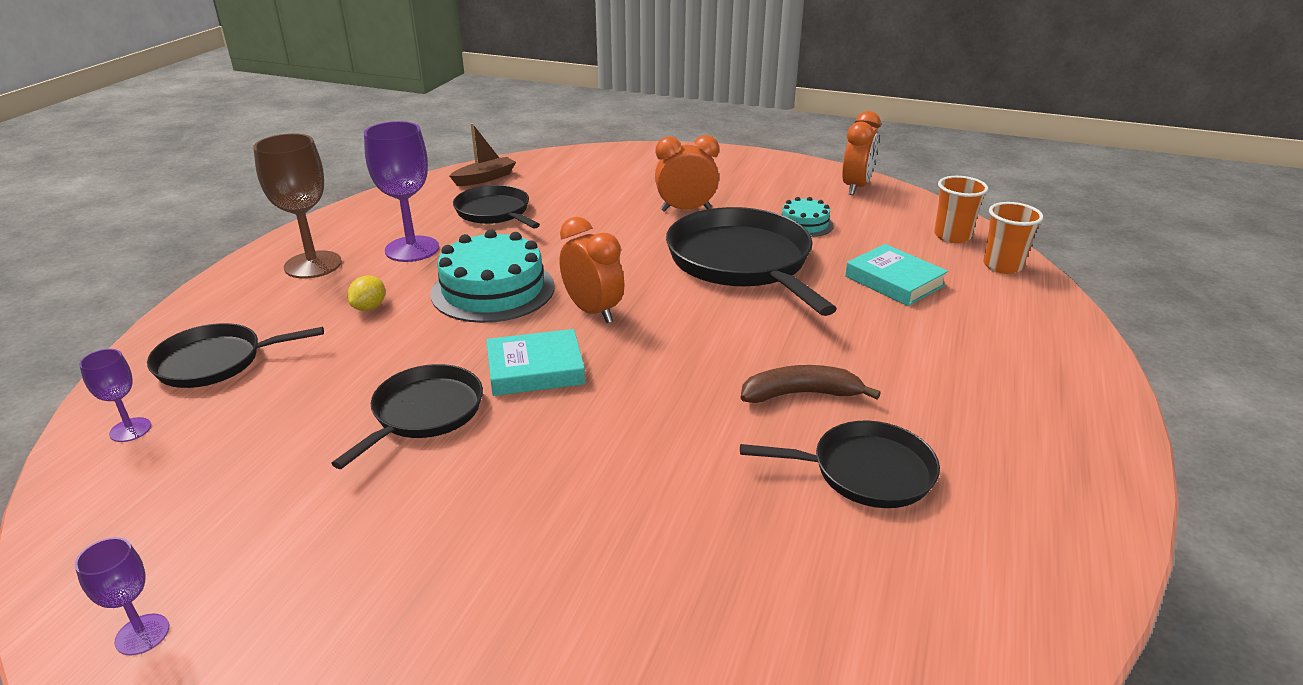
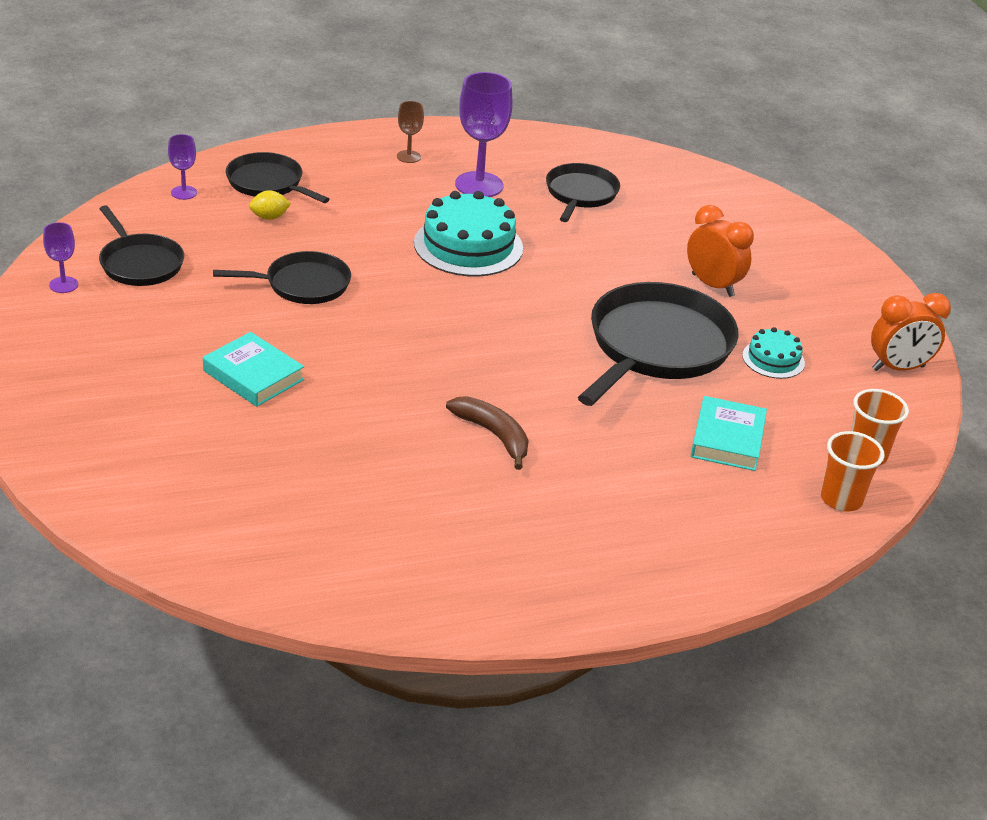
camera: 50 degrees right, 5 degrees up
(313, 265) = (408, 157): brown goblet -> brown goblet, size x0.51
(369, 307) = (386, 206): yellow lemon -> yellow lemon (269, 217)
(485, 178) = (630, 163): brown boat -> none
(535, 369) = (394, 307): turquoise book -> turquoise book (253, 375)
(593, 311) = (493, 301): orange clock -> none
(866, 472) = (431, 490): black pan -> black pan (140, 263)

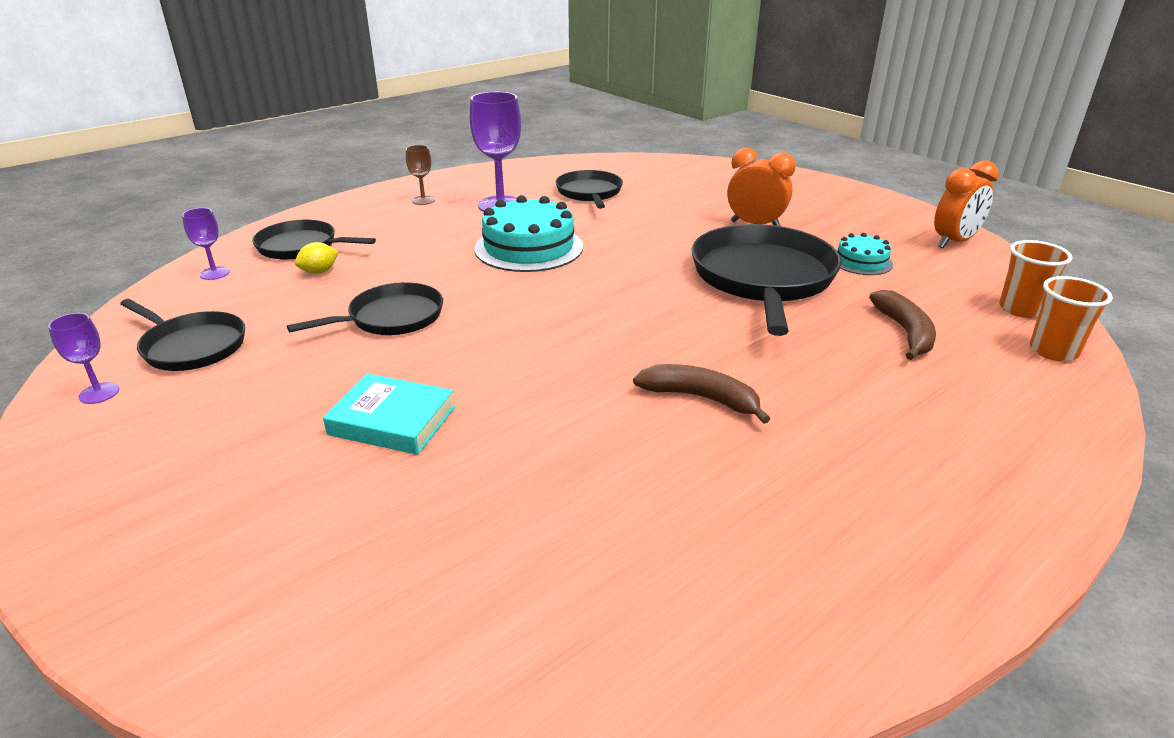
camera: 20 degrees left, 5 degrees down
(727, 439) = (905, 332): turquoise book -> brown banana

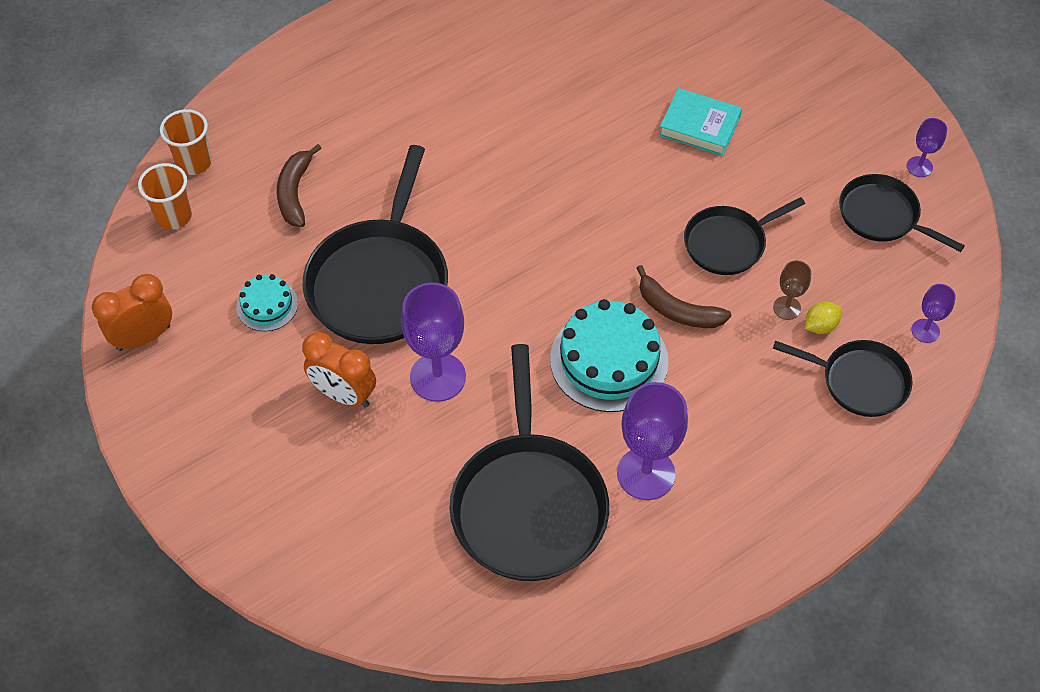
camera: 175 degrees left, 25 degrees up
(423, 200) = (748, 497): brown goblet -> brown goblet (787, 308)
(589, 193) = (528, 505): black pan -> black pan, size x1.73
(680, 235) = (438, 377): none -> purple goblet
(700, 398) = (485, 132): brown banana -> brown banana (677, 310)

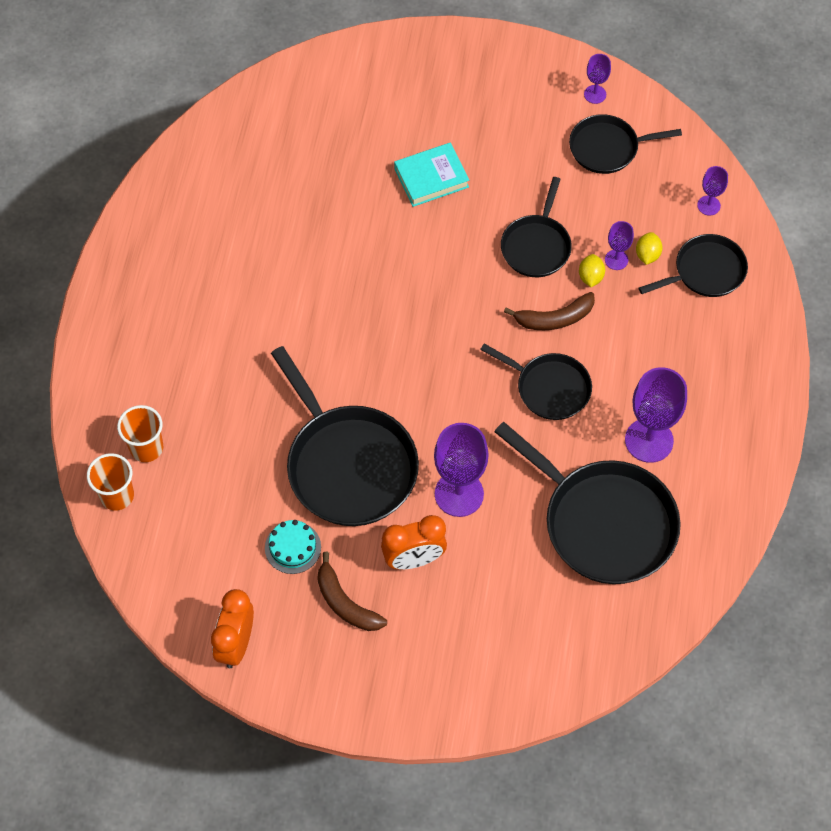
camera: 45 degrees left, 5 degrees up
(174, 216) = (151, 545): orange cup -> orange cup (146, 448)
(295, 192) = (216, 454): brown banana -> brown banana (345, 603)
(609, 360) = (549, 388): turquoise cake -> black pan
(747, 303) = (590, 277): none -> yellow lemon
(787, 308) = (616, 260): brown goblet -> purple goblet

